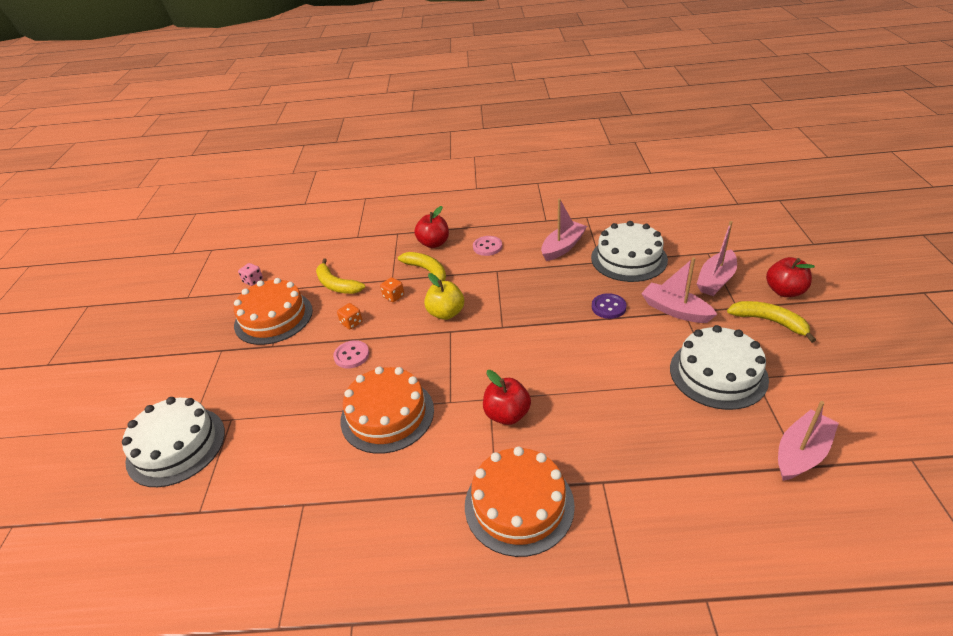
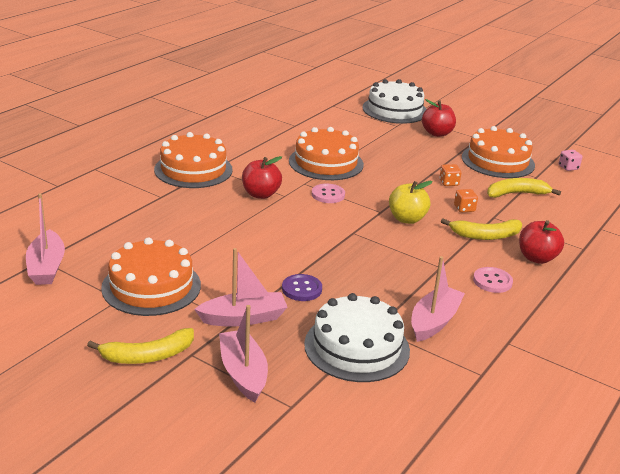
camera: 120 degrees right, 10 degrees down
(351, 355) = (406, 171): pink button -> pink button (328, 195)
(563, 247) = (434, 321): pink boat -> pink boat turned 135 degrees counterclockwise
(718, 373) = (151, 286): white cake -> orange cake
(784, 291) = (160, 402): red apple -> red apple (437, 133)

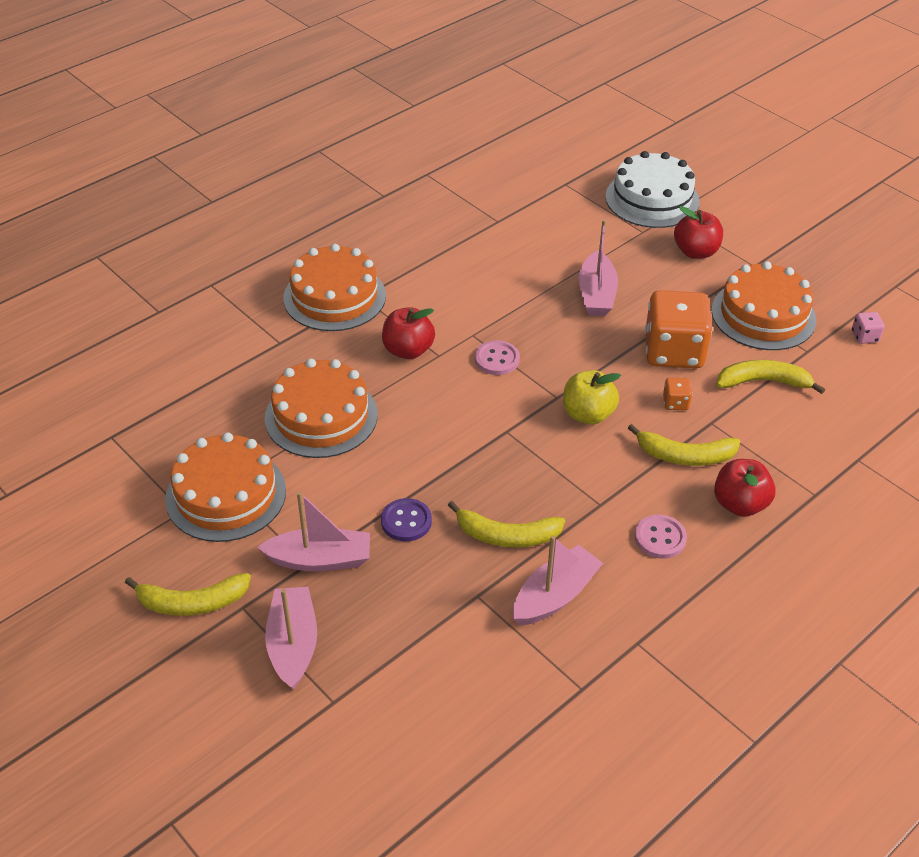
camera: 15 degrees right, 15 degrees up
(46, 267) = (113, 449): pink boat -> pink boat (596, 294)
(326, 163) = (515, 298): orange cake -> orange cake (321, 416)
(357, 347) = (442, 623): white cake -> none
(381, 290) = (506, 536): none -> yellow banana
(449, 183) = (673, 352): orange dice -> orange dice, size x2.43

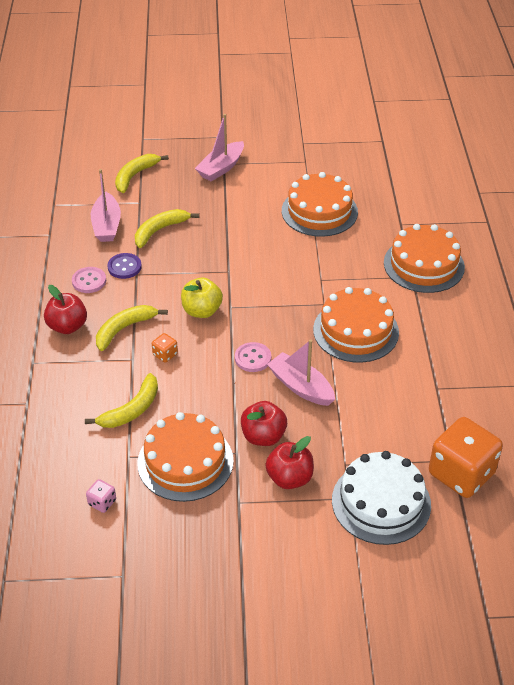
camera: 130 degrees right, 0 degrees up
(192, 603) = (242, 125): yellow banana -> yellow banana (135, 176)
(226, 495) = (298, 158): orange cake -> orange cake (356, 331)
(293, 644) = (184, 141): pink boat -> none
(406, 521) = (210, 204): purple button -> purple button (124, 267)
(408, 350) = (339, 269): red apple -> red apple (263, 436)
(497, 359) = (290, 301): pink button -> pink button (253, 358)
(673, 352) = (206, 386): orange dice -> orange dice (461, 474)

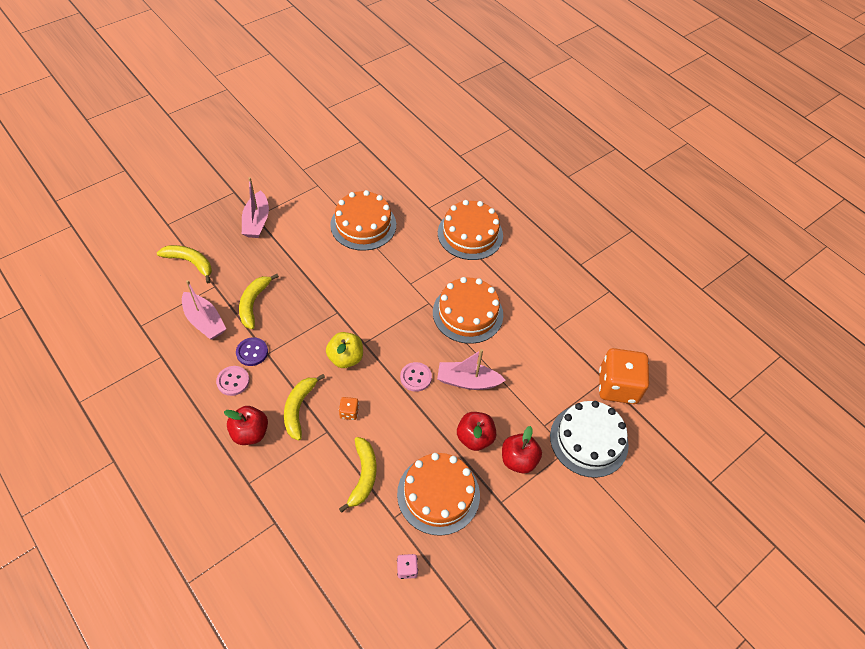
camera: 40 degrees left, 10 degrees up
(135, 176) = (190, 262): yellow banana -> yellow banana turned 120 degrees clockwise

